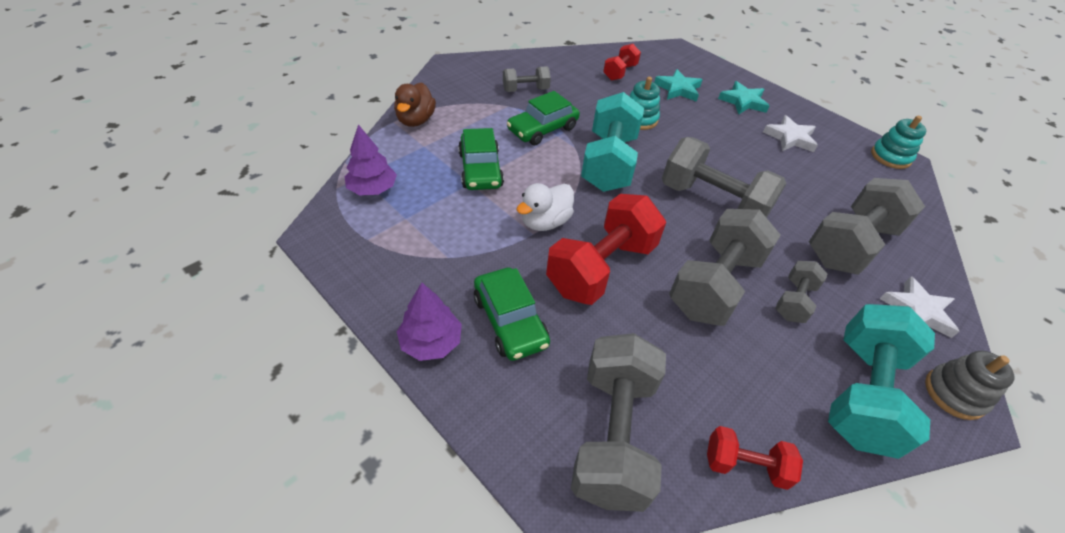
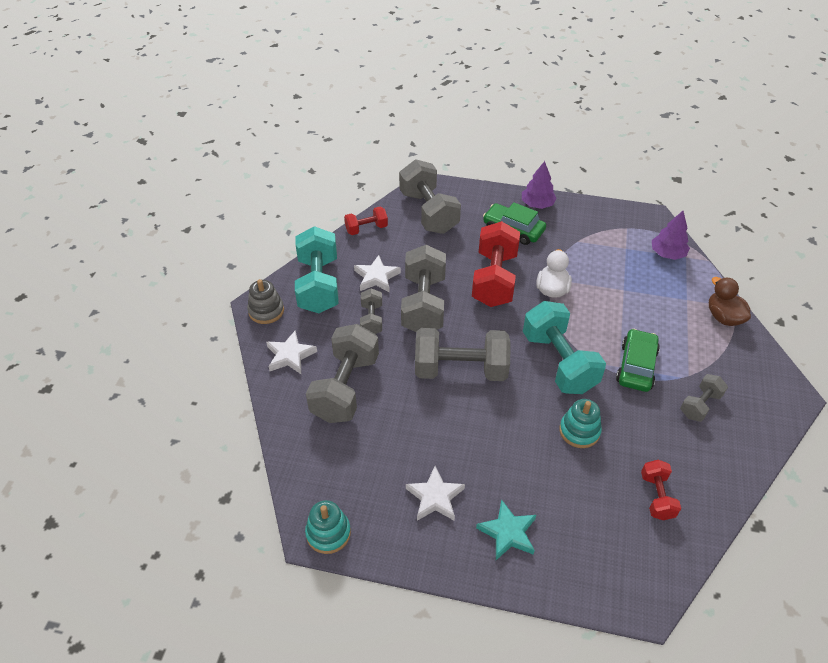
camera: 150 degrees right, 0 degrees up
(480, 169) = (630, 303): green car -> none
(678, 89) = (582, 508): turquoise star -> none
(763, 358) = (376, 277): none -> white star

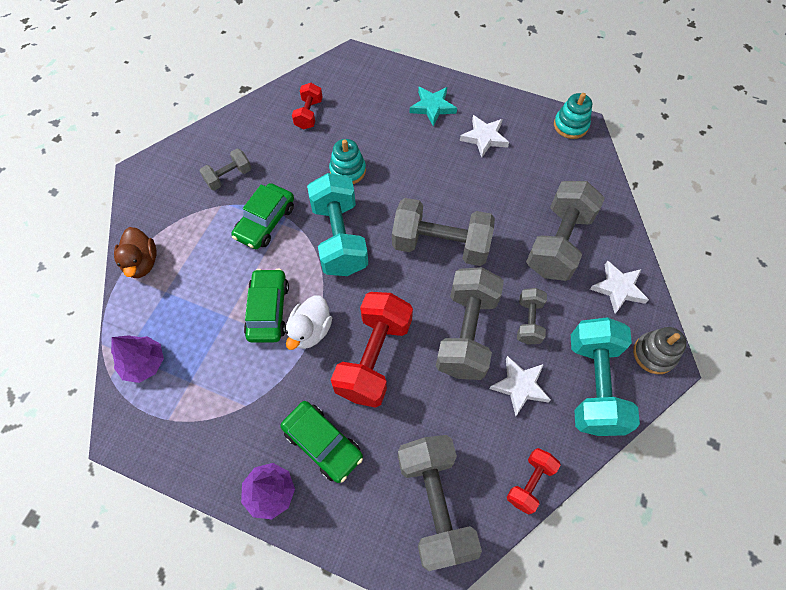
camera: 170 degrees left, 15 degrees up
(366, 229) = (530, 483): red dumbbell -> red dumbbell turned 45 degrees counterclockwise
(593, 298) = (268, 310): none -> green car

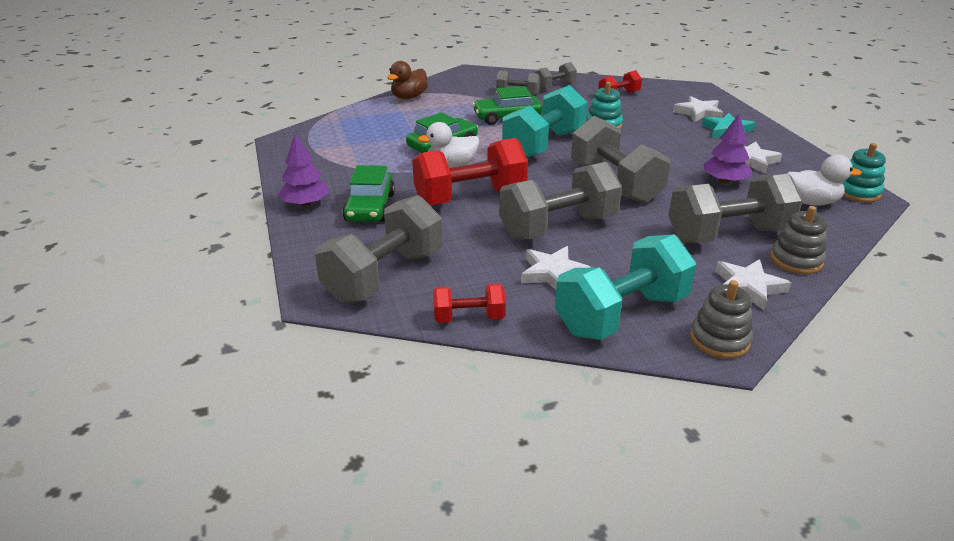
camera: 50 degrees right, 30 degrees down
(144, 363) = (341, 126): purple tree -> purple tree (724, 181)
(390, 96) = (698, 113): none -> white star
(529, 321) = (623, 252): grey dumbbell -> grey dumbbell (554, 86)
(561, 160) = (811, 202): none -> white duck
(612, 235) = (796, 260): none -> grey stacking toy

